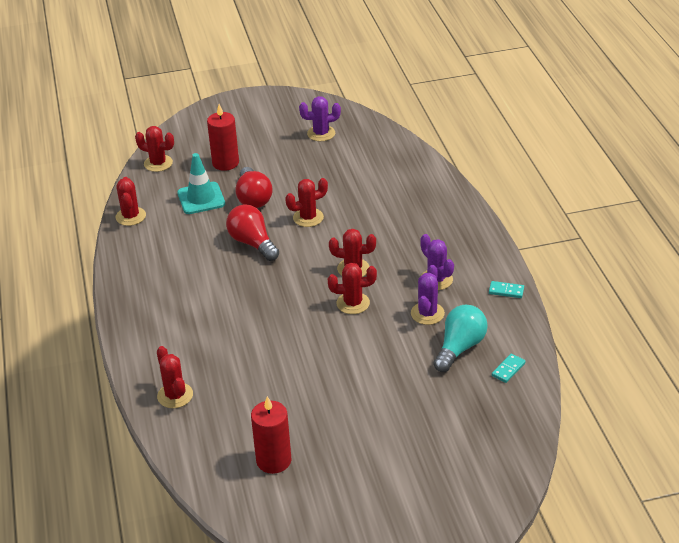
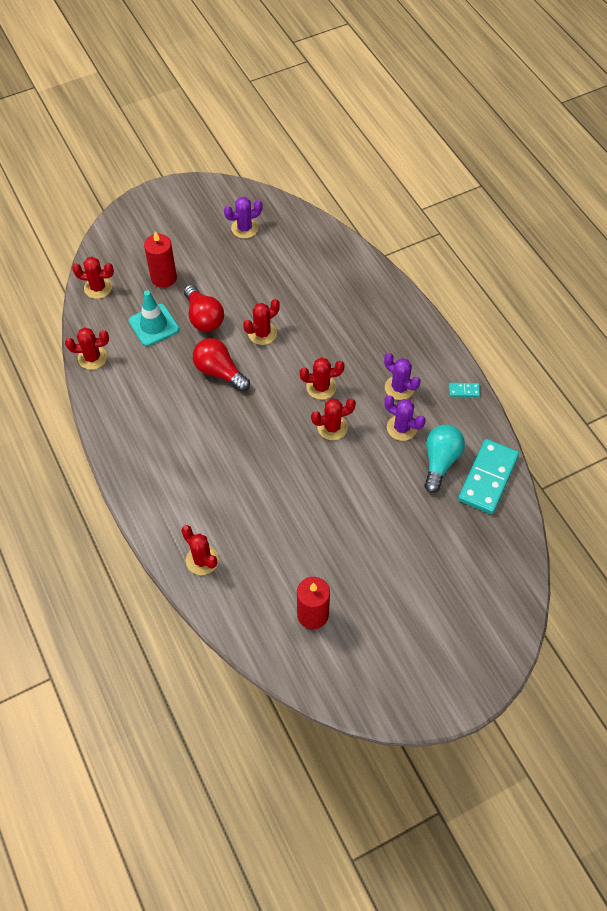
camera: 15 degrees left, 20 degrees up
(131, 216) = (92, 357): red cactus -> red cactus turned 75 degrees counterclockwise
(427, 313) = (401, 428): purple cactus -> purple cactus turned 60 degrees counterclockwise
(508, 369) = (488, 478): turquoise domino -> turquoise domino, size x2.37

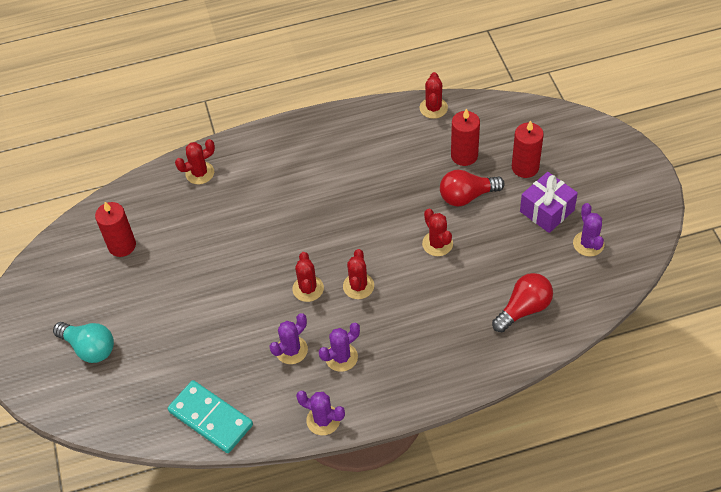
camera: 105 degrees right, 5 degrees down
(98, 288) = (519, 115): red cactus -> none
(153, 325) = (464, 155): turquoise traffic cone -> red candle
(212, 258) = (547, 211): none -> purple gift
(219, 372) = (396, 203): red light bulb -> red light bulb (524, 309)
(440, 461) = (242, 378): turquoise light bulb -> turquoise light bulb (89, 348)
(464, 390) = (323, 420): turquoise domino -> purple cactus

